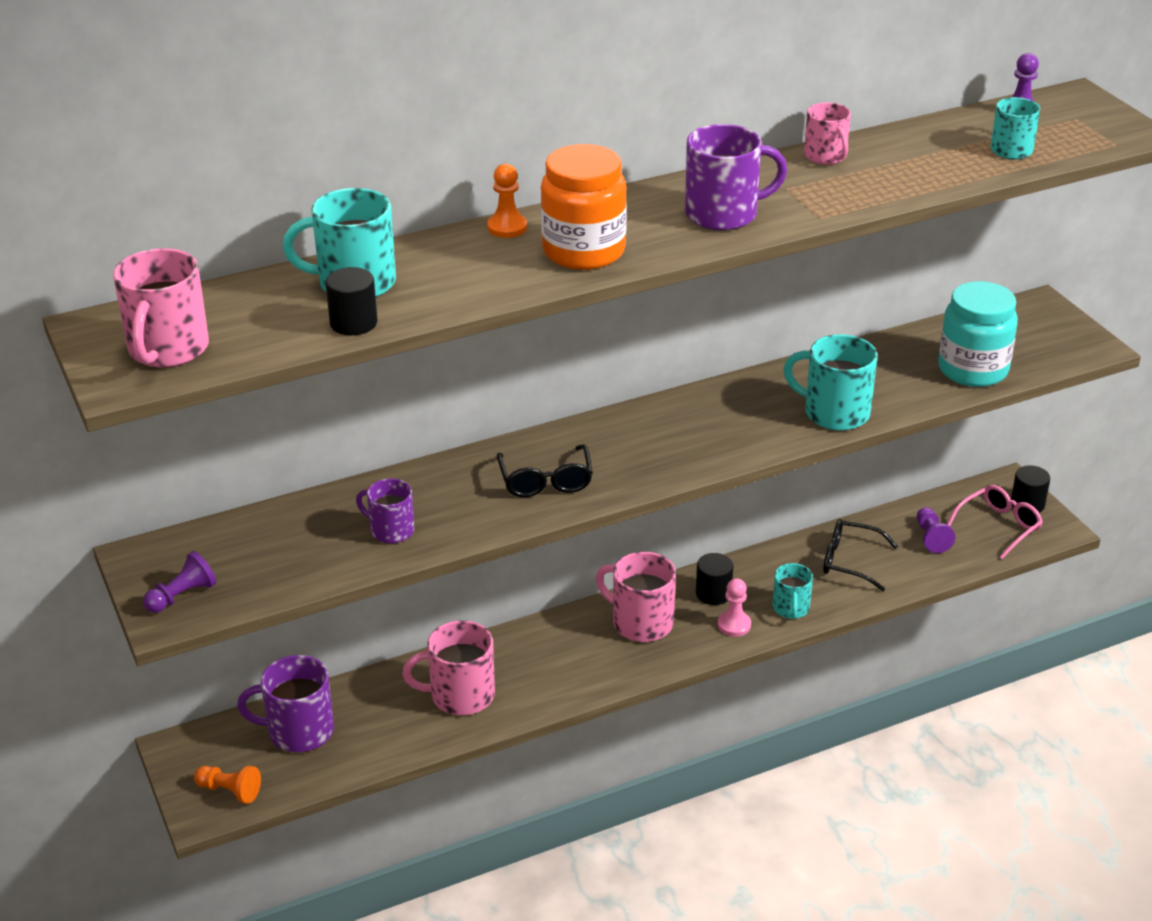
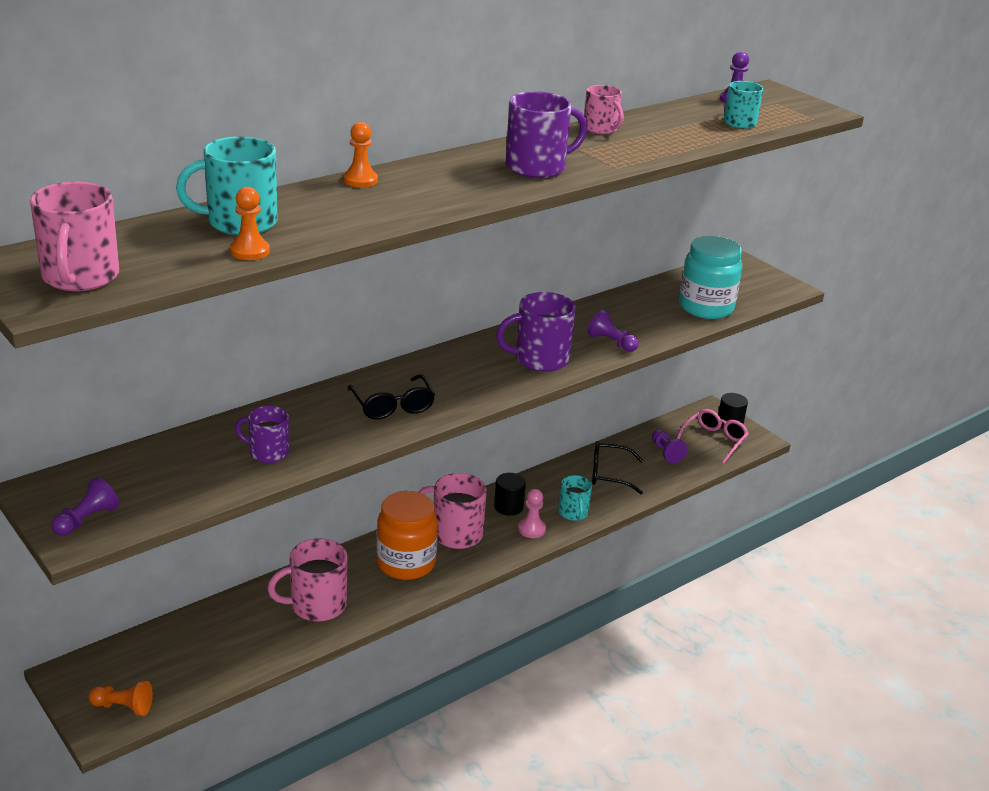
camera: 15 degrees left, 5 degrees down
(298, 731) = (177, 649): purple mug -> purple mug (540, 359)
(353, 323) = (249, 251): black cylinder -> orange pawn
(583, 251) = (432, 195): orange jar -> orange jar (406, 563)
(834, 412) = (611, 342): turquoise mug -> purple pawn

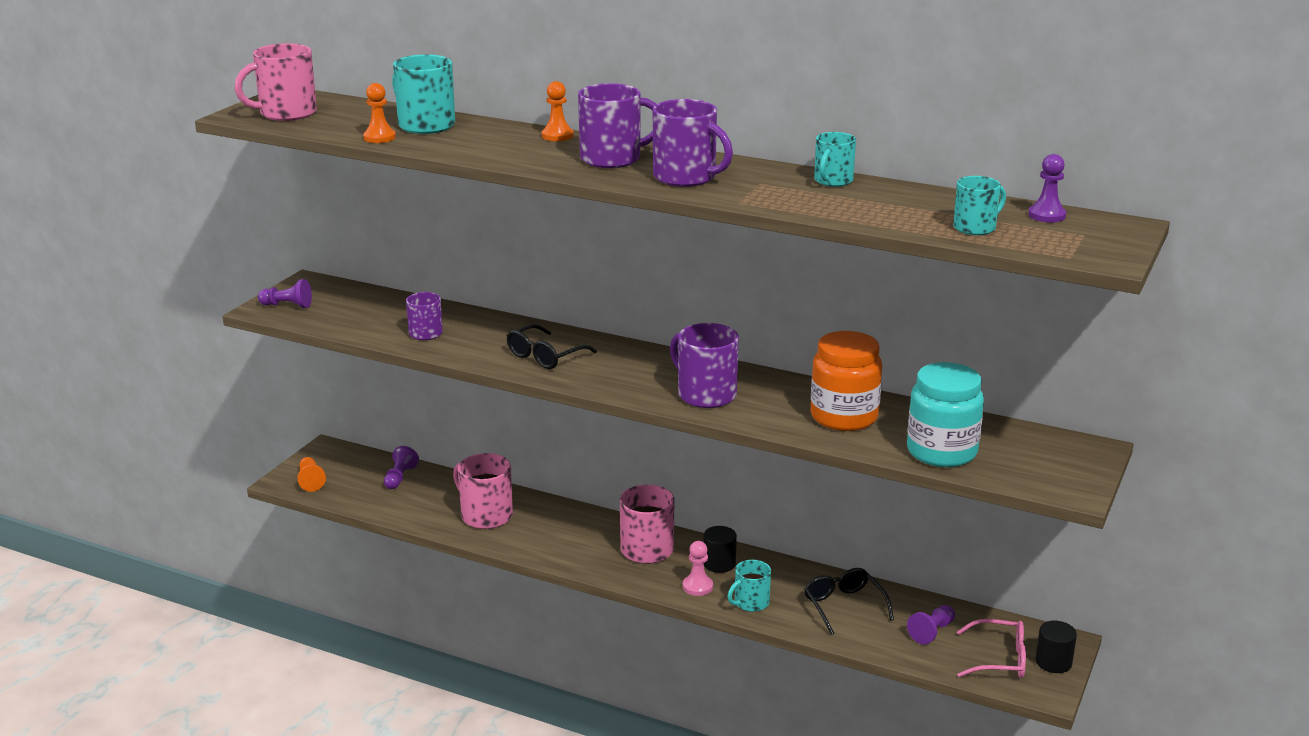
camera: 65 degrees right, 5 degrees down
(406, 563) = (579, 538): orange jar -> orange jar (844, 417)
(455, 178) = (613, 159): none -> purple mug
(601, 129) = (833, 181): pink mug -> turquoise mug
(611, 342) = (786, 419): purple pawn -> purple pawn (400, 477)

